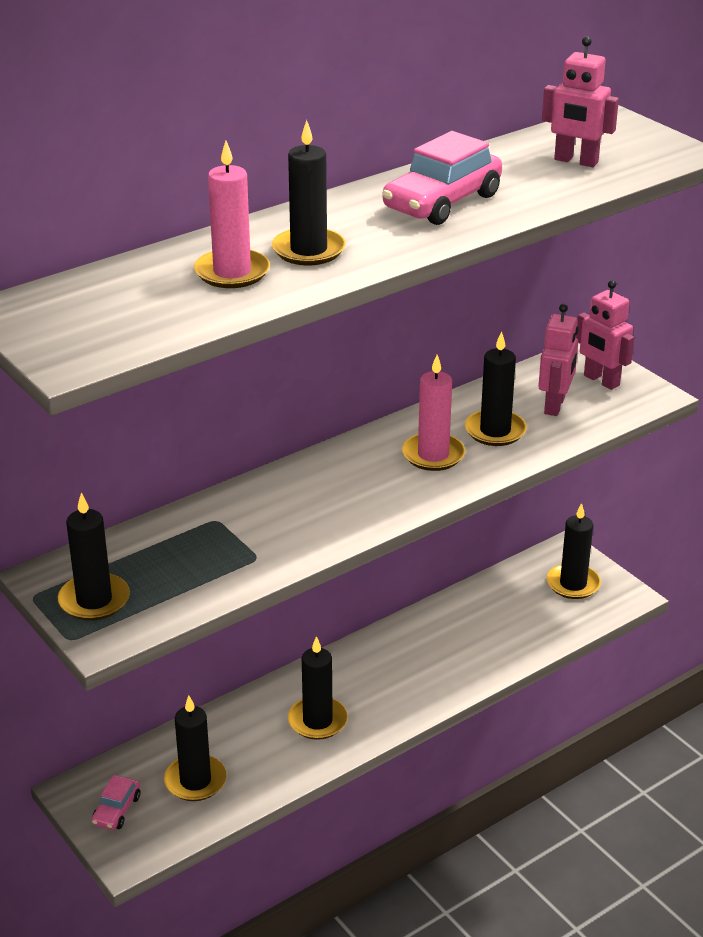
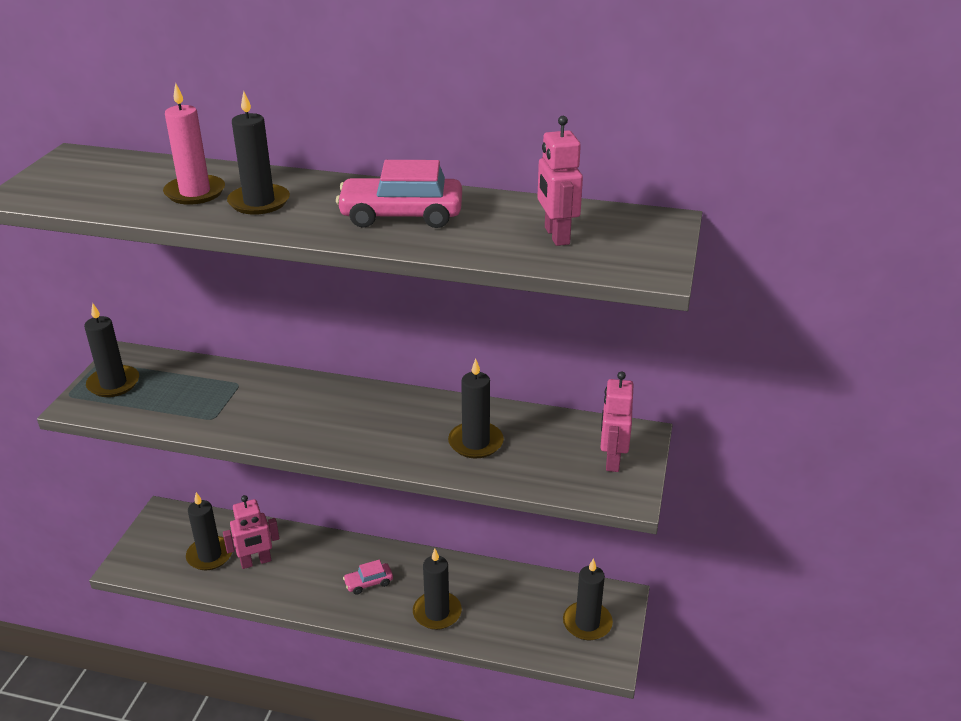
camera: 50 degrees right, 0 degrees up
(117, 810) = (159, 539): pink car -> pink car (368, 583)
(317, 721) = (311, 576): black candle -> black candle (437, 613)
(433, 455) = (411, 430): pink candle -> none
(555, 405) = (546, 454): pink robot -> pink robot (256, 562)

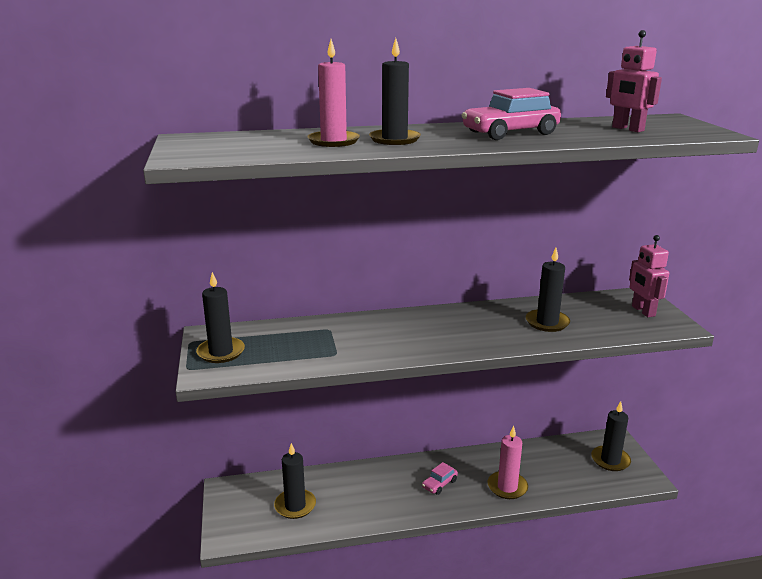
camera: 25 degrees left, 10 degrees down
(256, 562) = (338, 498): pink robot -> none
(437, 613) = (507, 487): black candle -> pink candle

